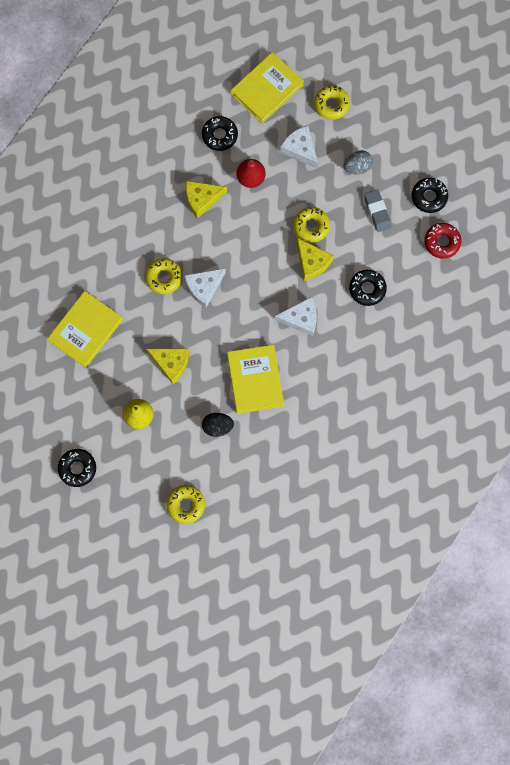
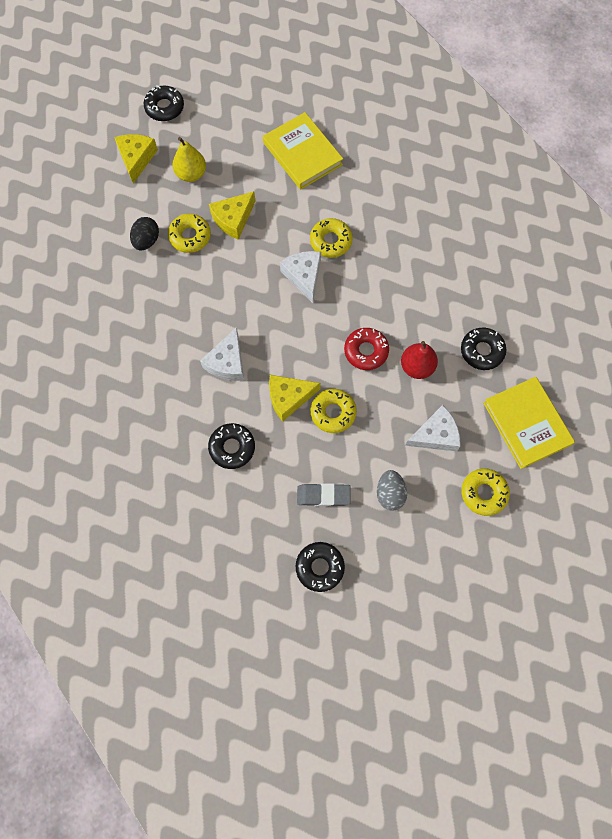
camera: 110 degrees right, 5 degrees down
(186, 505) = (82, 187): yellow donut -> yellow donut (190, 236)
(202, 199) = (408, 307): yellow cheese -> yellow cheese (136, 159)
(255, 380) = (179, 292): yellow book -> none
(442, 242) = (255, 559): red donut -> red donut (366, 351)

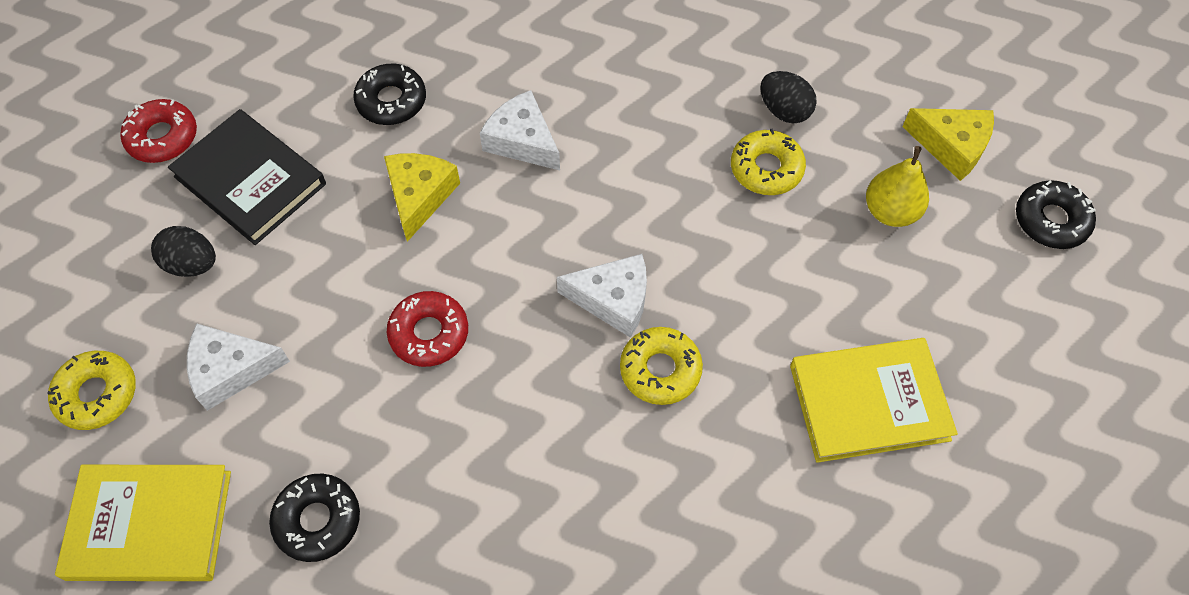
camera: 115 degrees right, 10 degrees down
(233, 219) = (772, 239): yellow cheese -> none
(319, 567) = (162, 137): black donut -> red donut
(323, 495) = (250, 180): grey eraser -> black book
(333, 412) = (360, 243): yellow donut -> none
(390, 493) = (192, 264): grey egg -> black egg
(417, 367) = (356, 398): red pear -> none
(435, 435) = (231, 370): white cheese -> white cheese turned 75 degrees clockwise

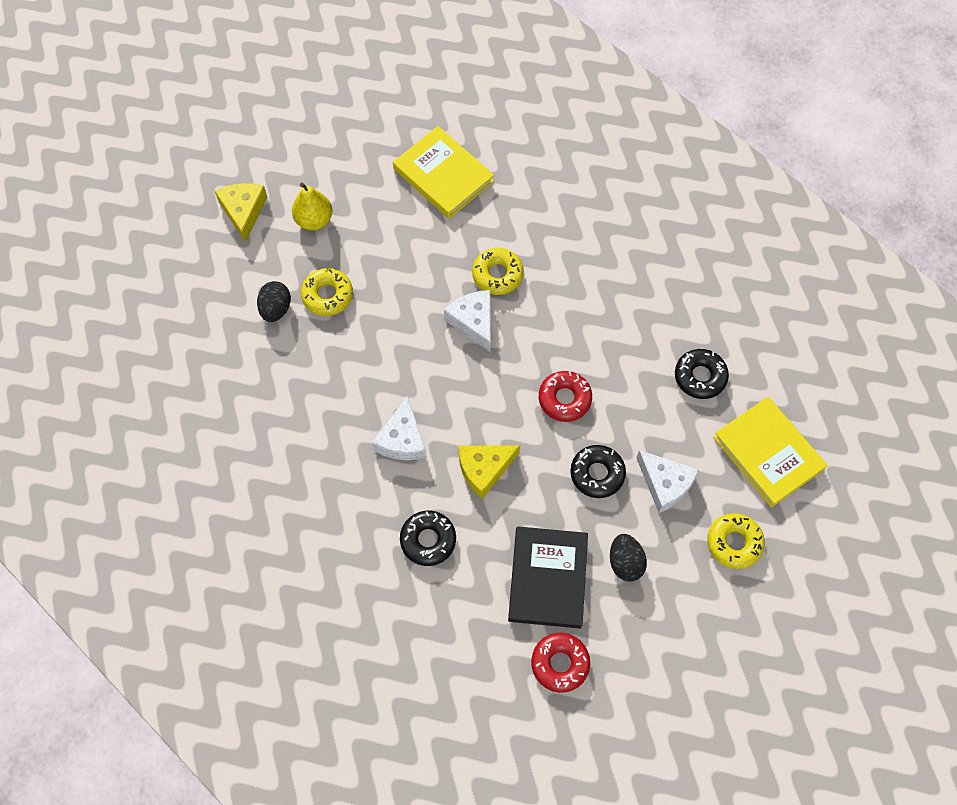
camera: 125 degrees left, 5 degrees up
(1051, 220) = (266, 144): black donut -> black donut (597, 474)

